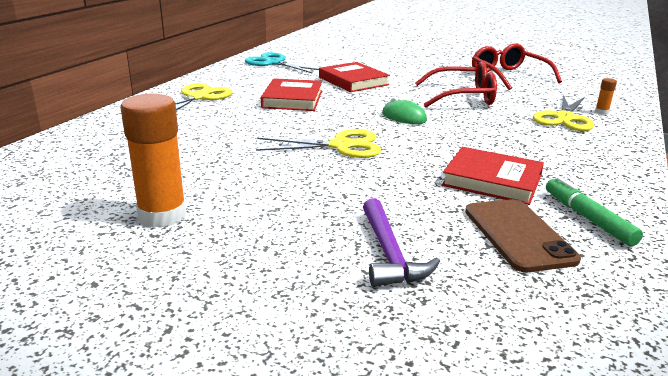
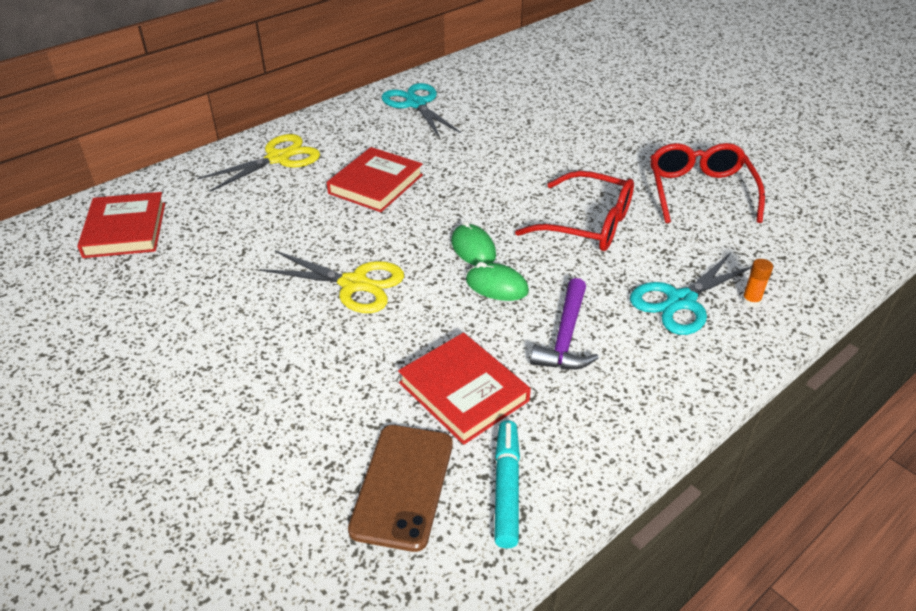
camera: 25 degrees right, 15 degrees up
(162, 215) = (104, 346): orange glue stick -> none
(353, 81) = (478, 161): red book -> red book (125, 230)
(389, 254) = (251, 467): purple hammer -> purple hammer (565, 337)
(443, 130) = (496, 286): none -> green mouse
(564, 118) = (681, 301): yellow scissors -> turquoise scissors
(587, 218) = (506, 488): green marker -> turquoise marker

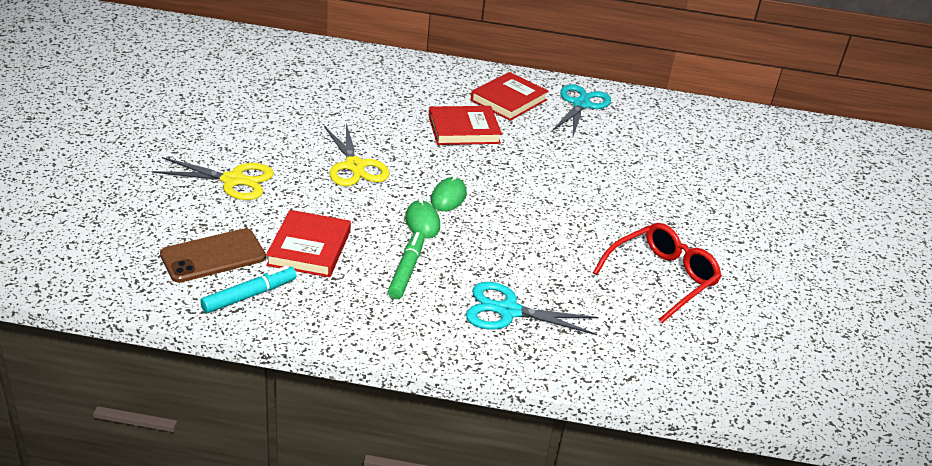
camera: 45 degrees right, 5 degrees down
(125, 230) = (302, 65): red book -> red book (508, 100)
(278, 158) = (438, 81): yellow scissors -> yellow scissors (233, 180)
(565, 337) = (406, 270): purple hammer -> green marker
(587, 224) = (542, 237): red glasses -> none
(751, 301) = (551, 346): orange glue stick -> none

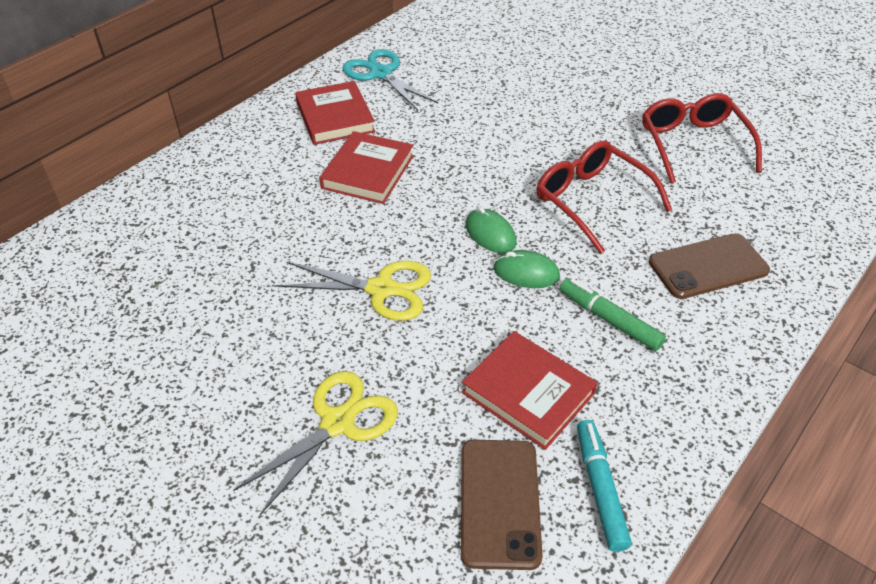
camera: 55 degrees left, 10 degrees up
(508, 311) = (708, 266): turquoise scissors -> brown phone
(531, 237) = (592, 201): none -> red glasses

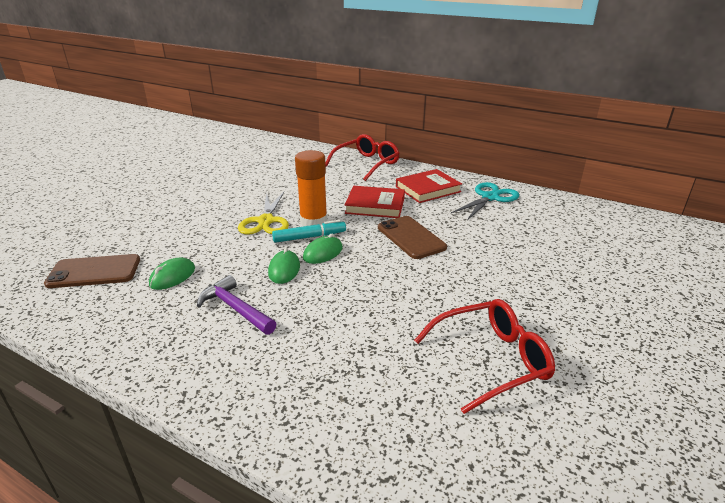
camera: 80 degrees right, 15 degrees down
(338, 423) = (167, 220): yellow scissors -> none
(398, 237) = (313, 221): none -> orange glue stick
(528, 393) = (172, 277): red book -> green mouse
(592, 201) = (374, 296): red glasses -> red glasses (366, 164)
(600, 488) = (87, 308): turquoise marker -> turquoise marker (309, 237)
(609, 320) = (235, 308): green marker -> purple hammer
(708, 266) = (300, 365): brown phone -> brown phone (411, 237)

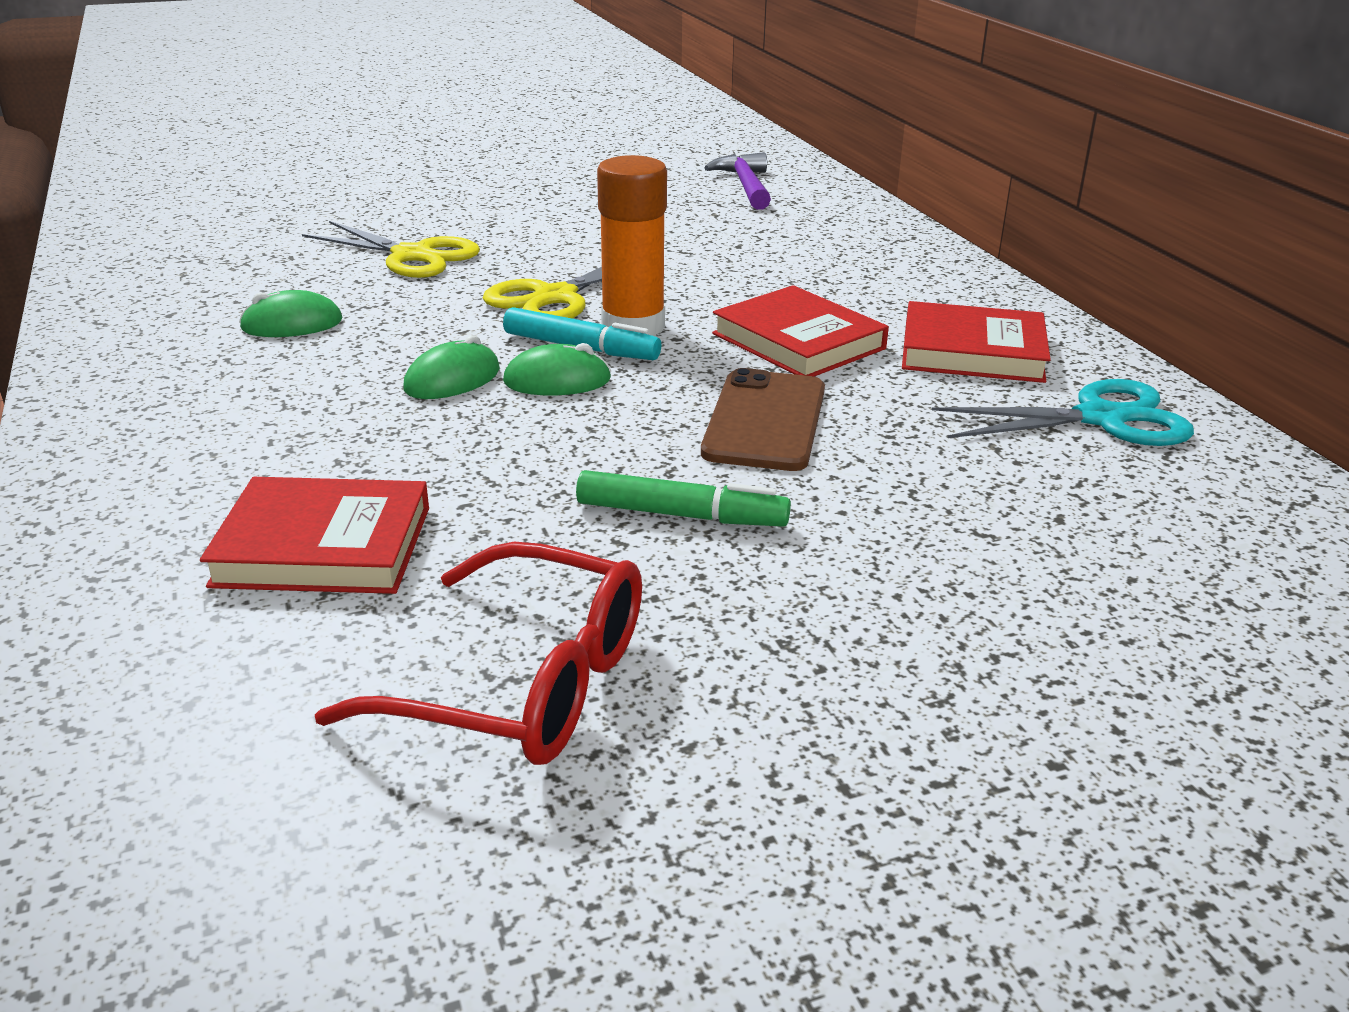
camera: 40 degrees right, 0 degrees up
(94, 272) = (218, 279): brown phone -> none
(174, 226) = (412, 256): none -> yellow scissors
(235, 308) = (292, 402): purple hammer -> purple hammer (745, 186)
(351, 355) = (323, 546): none -> red book
(366, 164) = (921, 264): red glasses -> none
(440, 281) = (681, 515): none -> green marker

